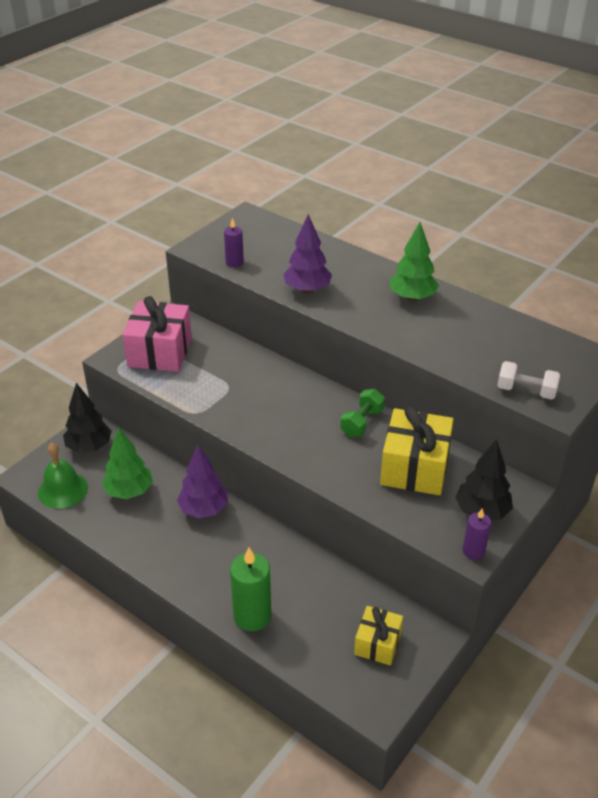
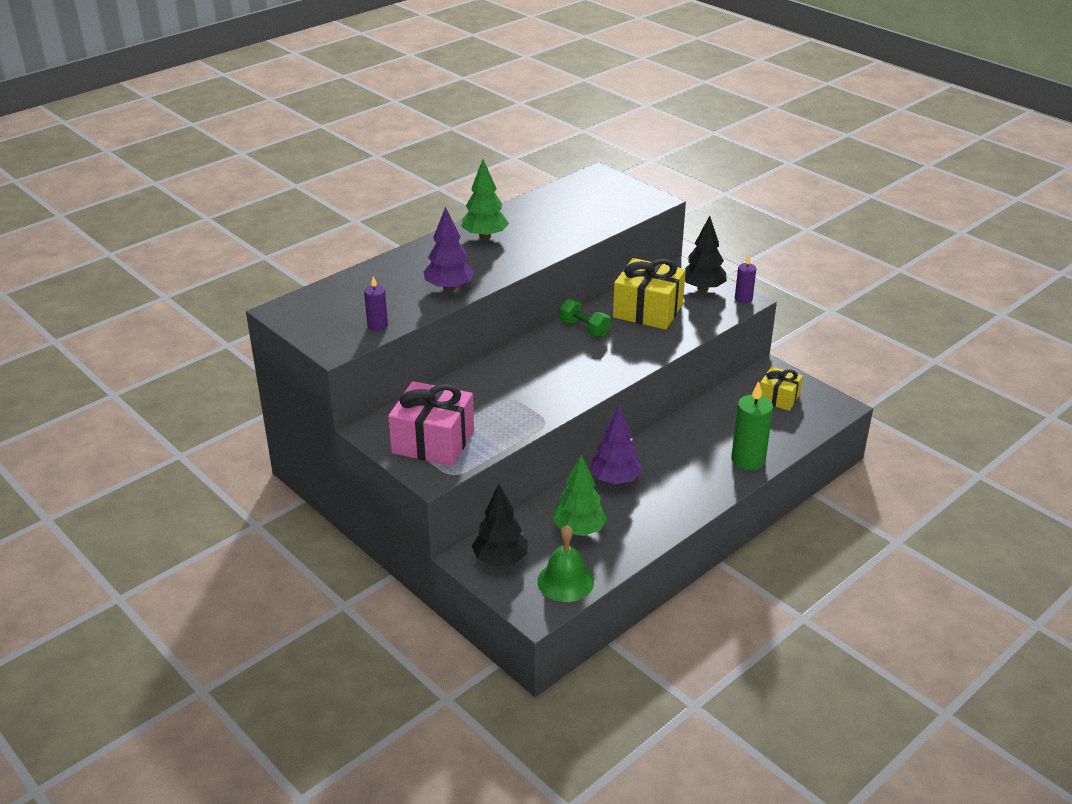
camera: 80 degrees left, 5 degrees down
(526, 391) = (632, 208): white dumbbell -> none

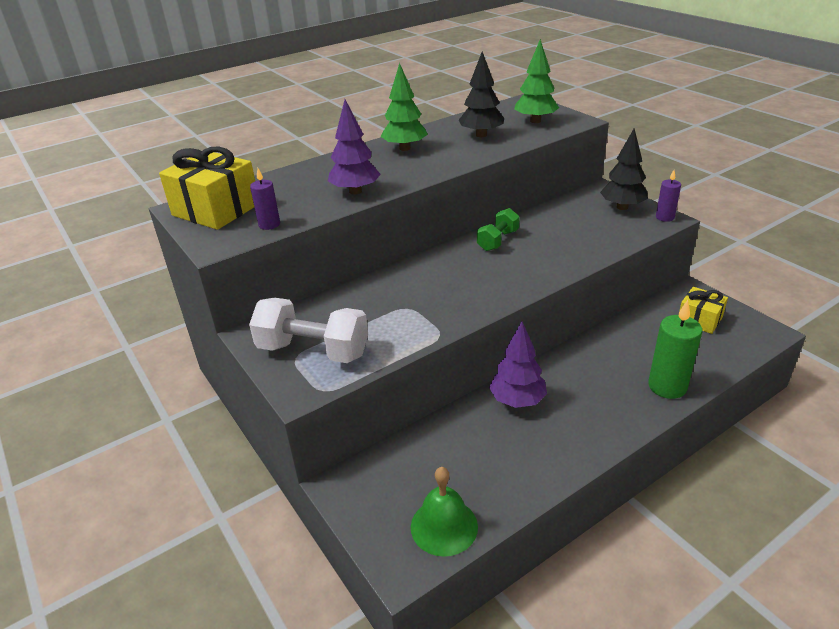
camera: 10 degrees right, 0 degrees up
(433, 441) = (313, 351): pink gift -> white dumbbell
(500, 560) = (374, 491): black tree -> black tree (481, 135)
(579, 530) = (469, 459): green tree -> green tree (535, 121)
(584, 328) = (498, 240): green dumbbell -> green dumbbell turned 75 degrees clockwise
(648, 310) = (564, 225): yellow gift -> yellow gift (216, 210)

